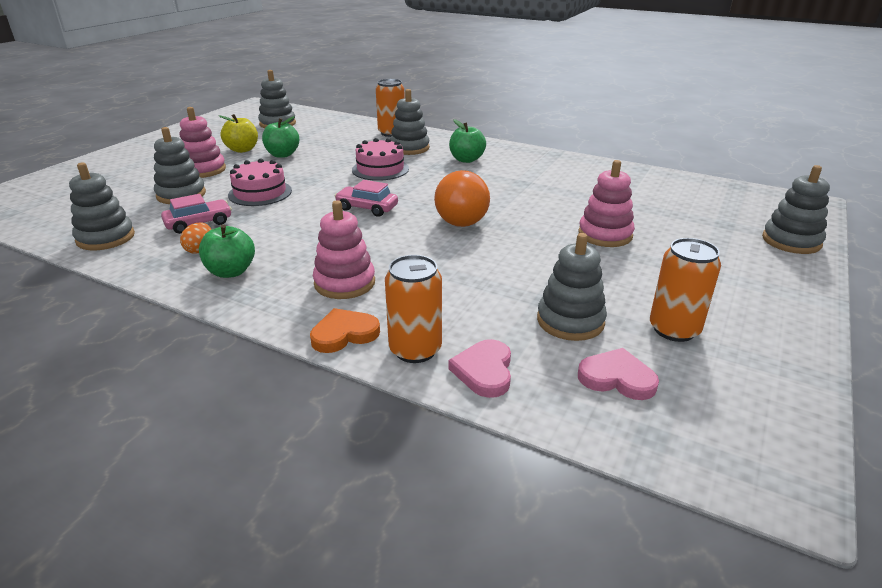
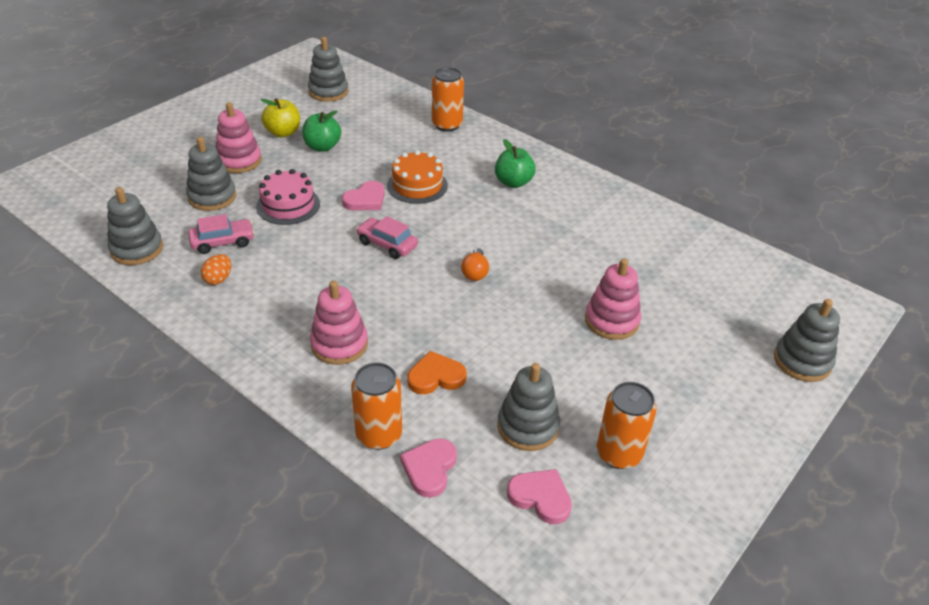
camera: 10 degrees right, 10 degrees up
(231, 272) = (241, 313): green apple -> none
(335, 182) = (365, 200): none -> pink heart
(344, 334) = (323, 406): orange heart -> orange heart (436, 377)
(380, 169) = (417, 185): pink cake -> orange cake
(409, 148) = (458, 154): grey stacking toy -> none
(460, 217) = (475, 272): orange light bulb -> orange light bulb, size x0.51

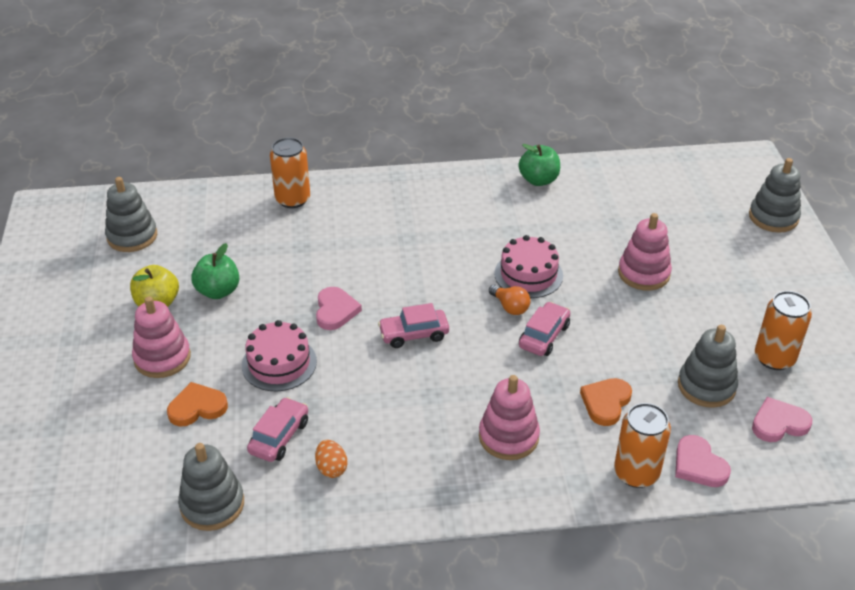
camera: 45 degrees left, 0 degrees up
(212, 197) = (197, 407): grey stacking toy -> orange heart
(417, 185) = (356, 269): orange cake -> none
(467, 306) = (544, 336): none -> pink car
(513, 182) = (423, 215): green apple -> green apple (538, 180)
(522, 263) = (528, 274): none -> pink cake

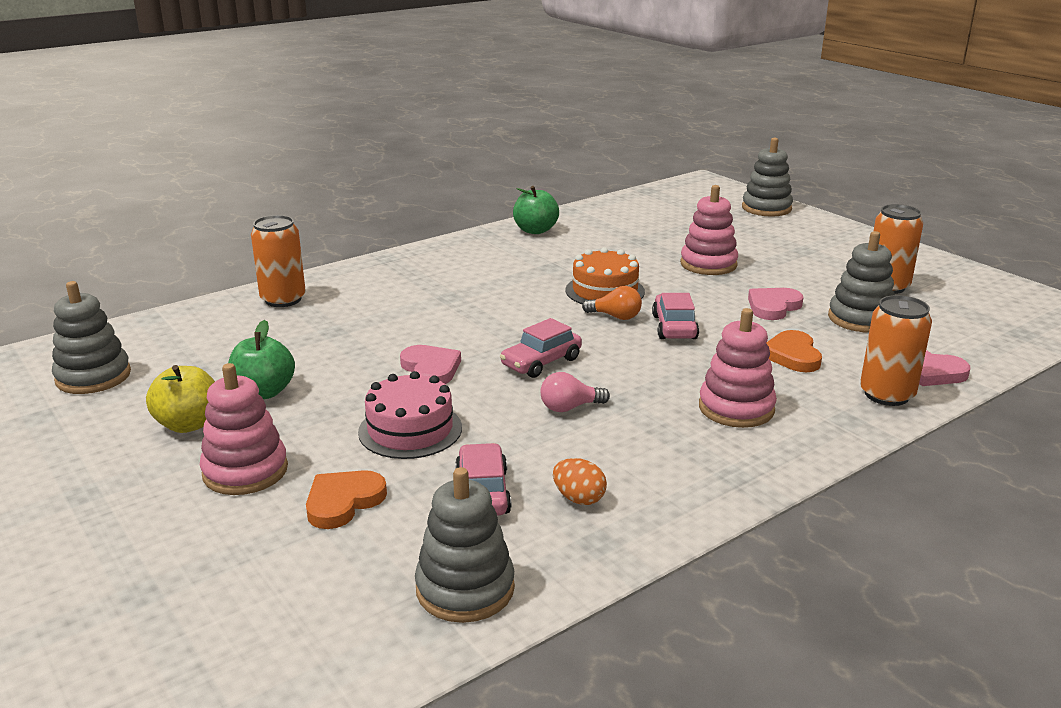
camera: 30 degrees left, 15 degrees down
(395, 386) = (569, 407): none -> pink light bulb
(528, 274) = (605, 291): pink cake -> orange cake
(778, 423) = (950, 324): pink heart -> pink heart (773, 306)

